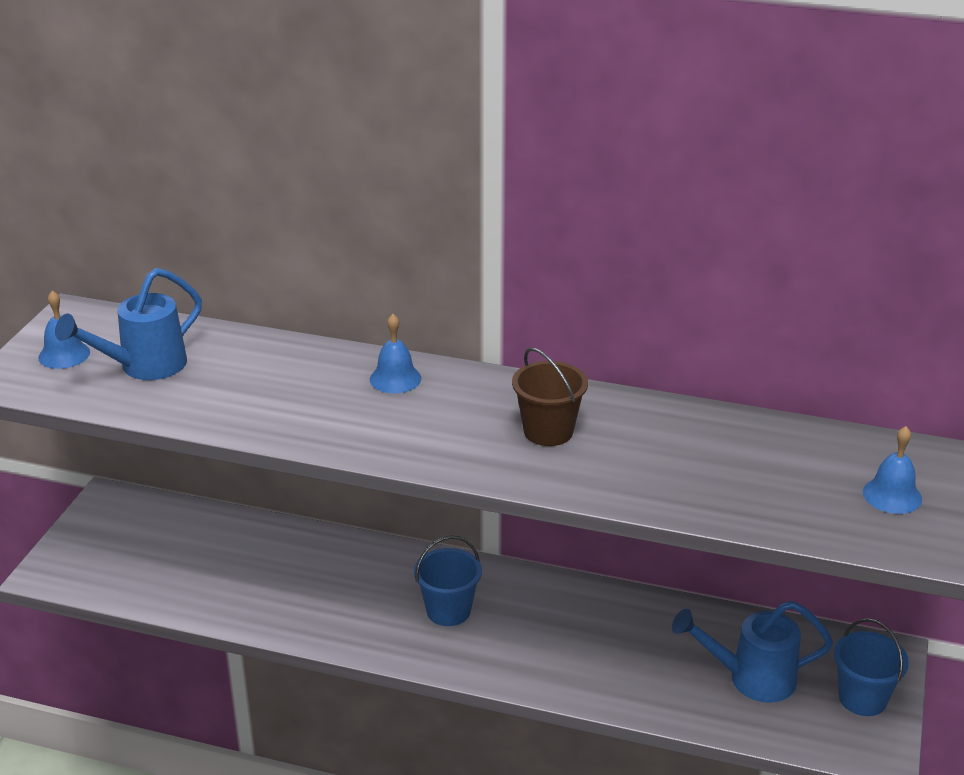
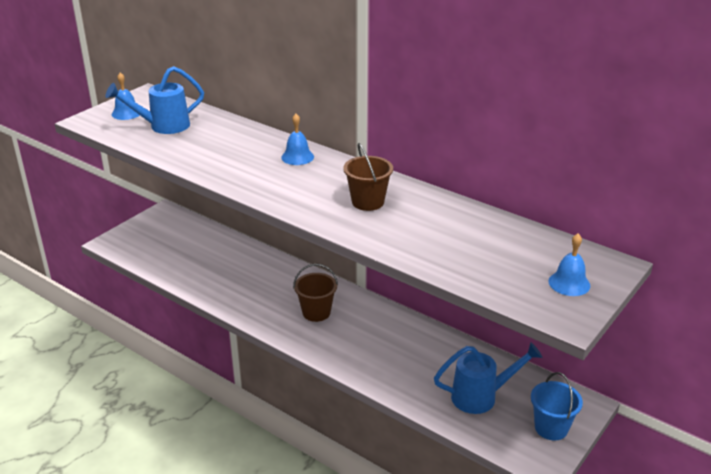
camera: 20 degrees right, 0 degrees up
(448, 611) = (316, 312): blue bucket -> brown bucket
(750, 678) = (482, 396): blue watering can -> blue watering can turned 150 degrees clockwise

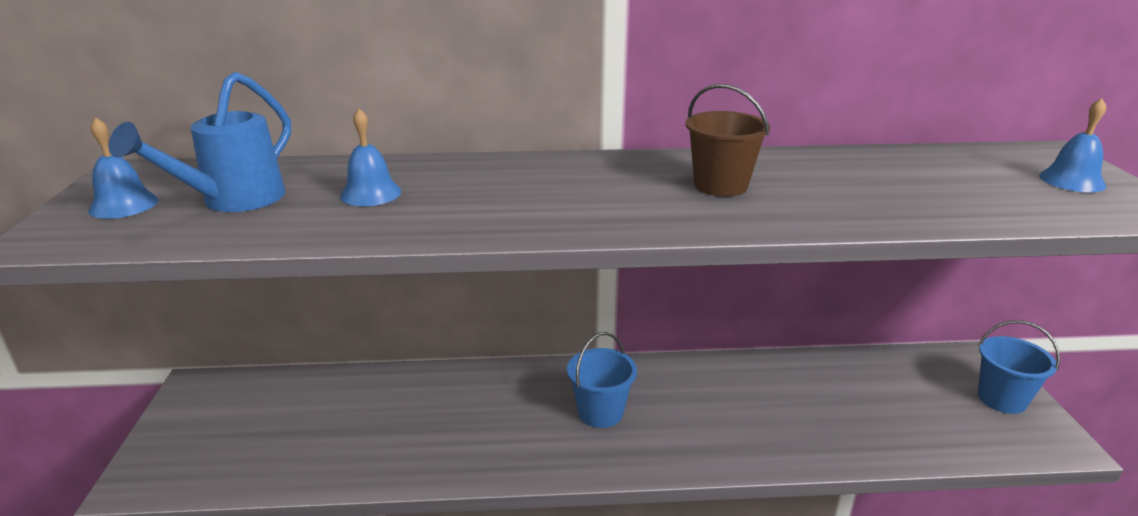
camera: 40 degrees left, 5 degrees down
(297, 157) = (529, 171): blue bell -> blue bell (370, 193)
(316, 312) = (600, 412): brown bucket -> blue bucket
(482, 396) = (903, 405): blue watering can -> none

